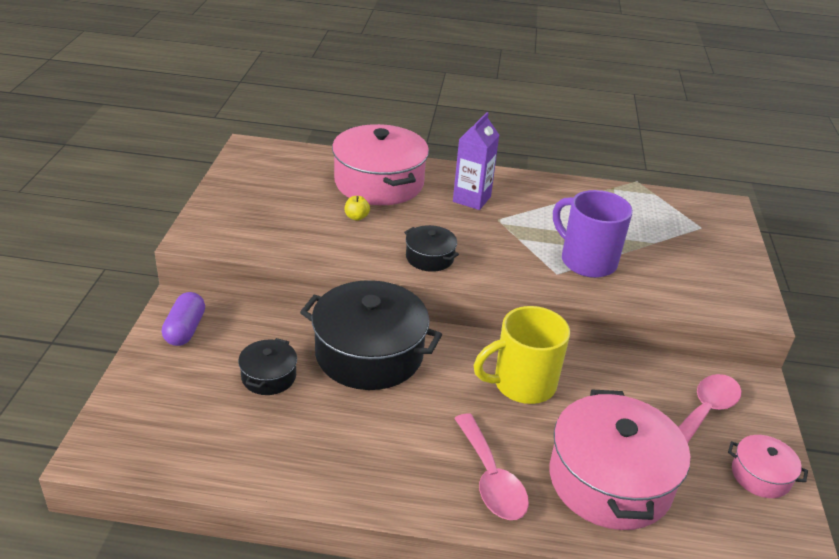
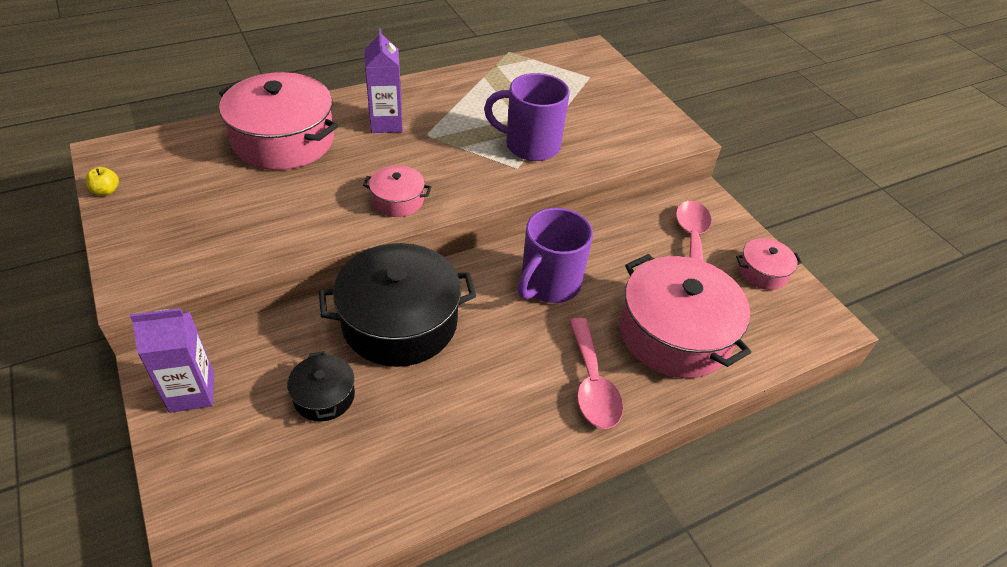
camera: 35 degrees left, 10 degrees up
(185, 330) = (192, 392): purple capsule -> purple carton
(356, 217) = (292, 187): yellow apple -> yellow apple (106, 191)
(429, 257) = (398, 200): black pot -> pink pot
(491, 478) = (592, 384): pink spoon -> pink spoon turned 45 degrees clockwise
(522, 384) = (549, 284): yellow mug -> purple mug

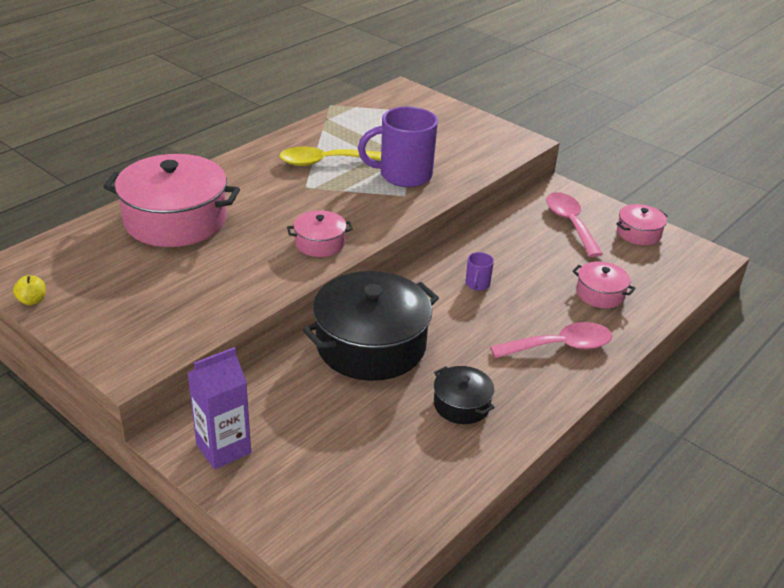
camera: 20 degrees left, 10 degrees down
(324, 396) = (345, 417): black pot -> black pot (461, 405)
(386, 123) = (262, 185): purple carton -> none
(461, 112) = (323, 162): none -> yellow spoon
(549, 284) = (477, 284): purple mug -> purple mug, size x0.44
(592, 384) = (560, 346): pink spoon -> pink spoon turned 75 degrees counterclockwise
(674, 334) = (600, 294): pink pot -> pink pot, size x0.48

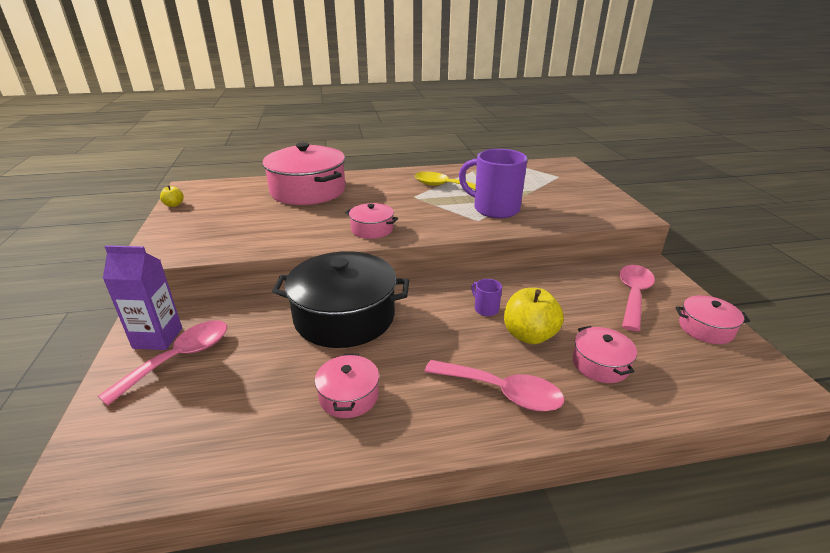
camera: 40 degrees right, 5 degrees down
(277, 452) = (180, 358): none -> pink spoon
(461, 405) = (349, 396): black pot -> pink pot
(477, 284) = (485, 309): purple mug -> purple mug turned 90 degrees clockwise
(533, 293) = (529, 335): none -> yellow apple

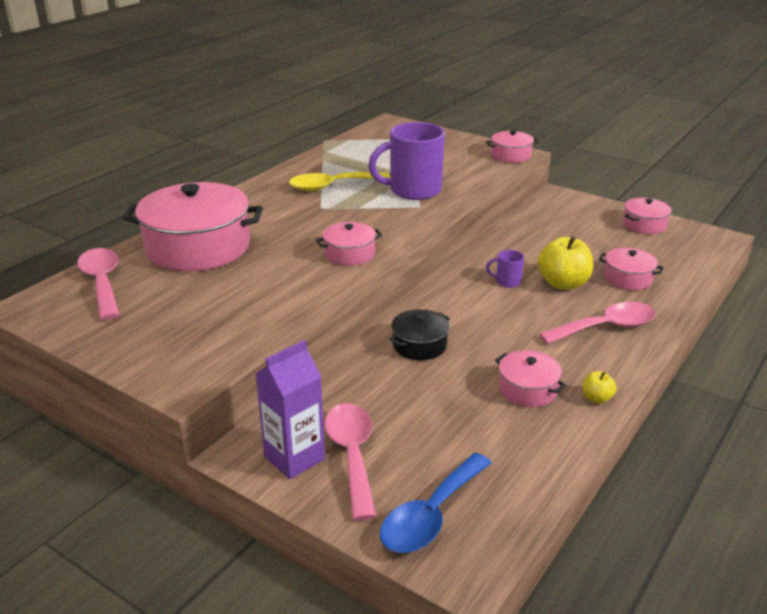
camera: 45 degrees left, 0 degrees up
(131, 432) = (431, 515): none -> blue spoon
(174, 205) = (64, 332): yellow apple -> yellow apple (596, 398)
(344, 317) = (419, 345): black pot -> black pot, size x0.48
(624, 214) = (511, 155): none -> pink pot
(633, 295) = (577, 222): pink spoon -> pink spoon (102, 282)

